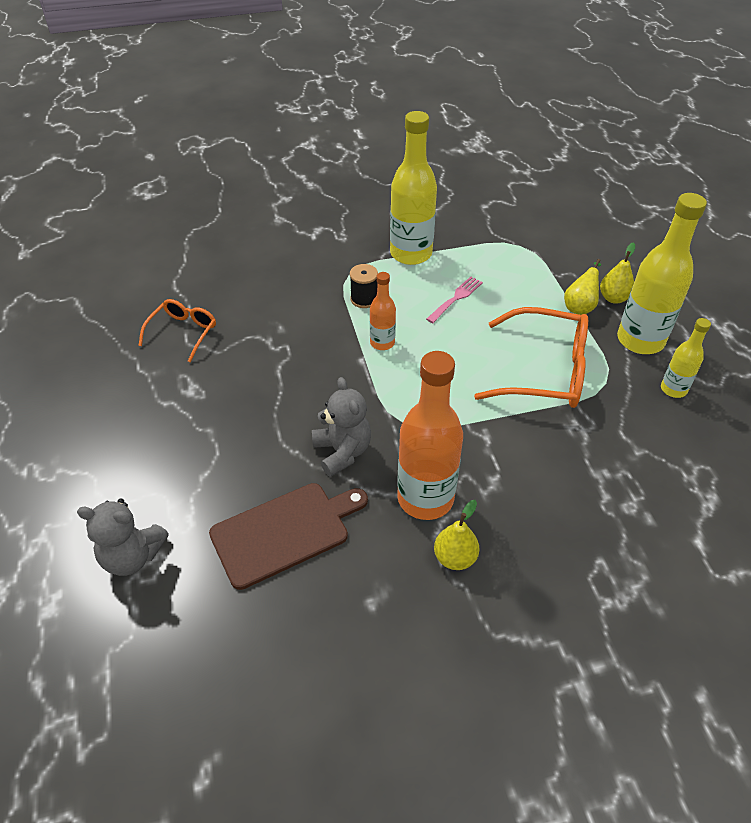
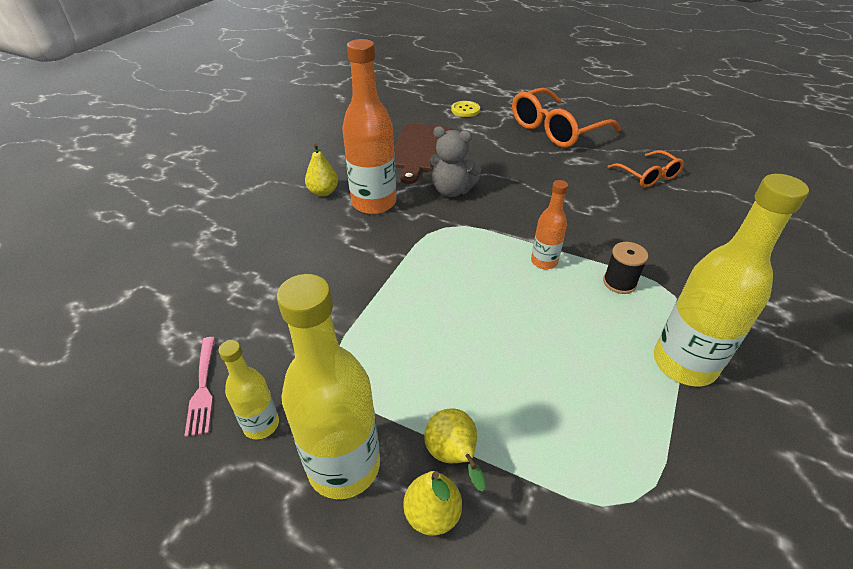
camera: 130 degrees right, 5 degrees down
(132, 556) = (465, 110): grey teddy bear -> yellow button
(456, 298) = (566, 349): pink fork -> pink fork (202, 388)
(545, 371) = (399, 341): orange glasses -> orange glasses (555, 130)

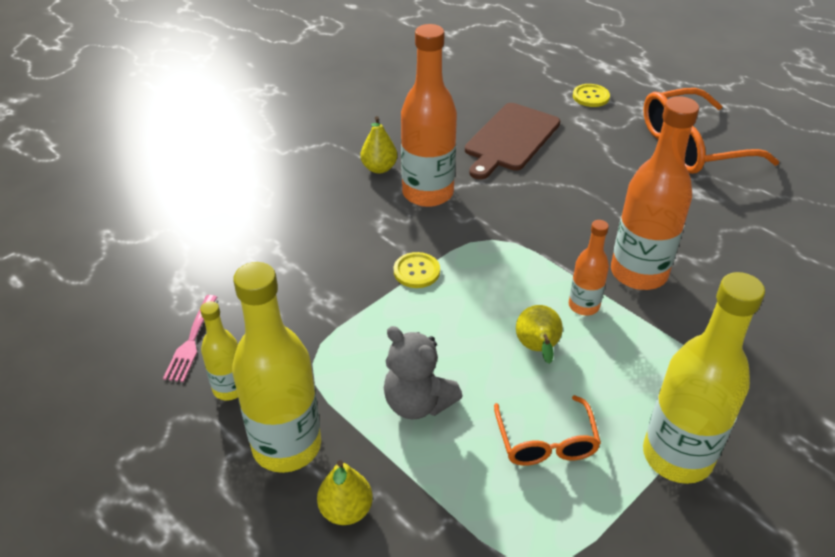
camera: 20 degrees right, 0 degrees up
(394, 268) = (416, 271): none -> yellow button
(451, 191) = (521, 198): grey teddy bear -> grey teddy bear (417, 403)
(453, 456) = (388, 469): yellow pear -> yellow pear (537, 349)
(570, 226) = (638, 273): none -> orange bottle
(619, 282) = (658, 351): black spool -> none
(648, 176) = (777, 233): orange glasses -> orange glasses (546, 442)

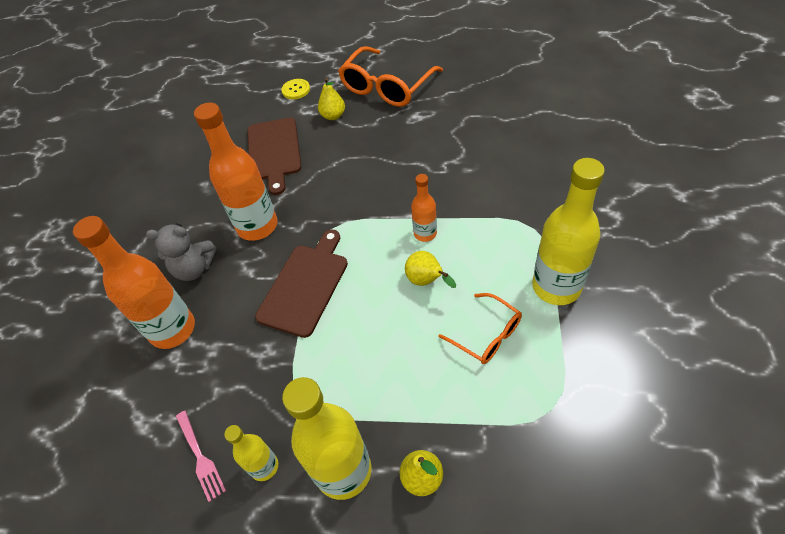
camera: 35 degrees left, 10 degrees up
(379, 168) = (205, 231): yellow pear -> yellow pear (333, 116)
(416, 271) = (305, 286): yellow button -> brown cutting board
(417, 403) = (394, 372): grey teddy bear -> grey teddy bear (194, 269)
(638, 273) = (434, 190): orange bottle -> orange bottle (173, 329)

